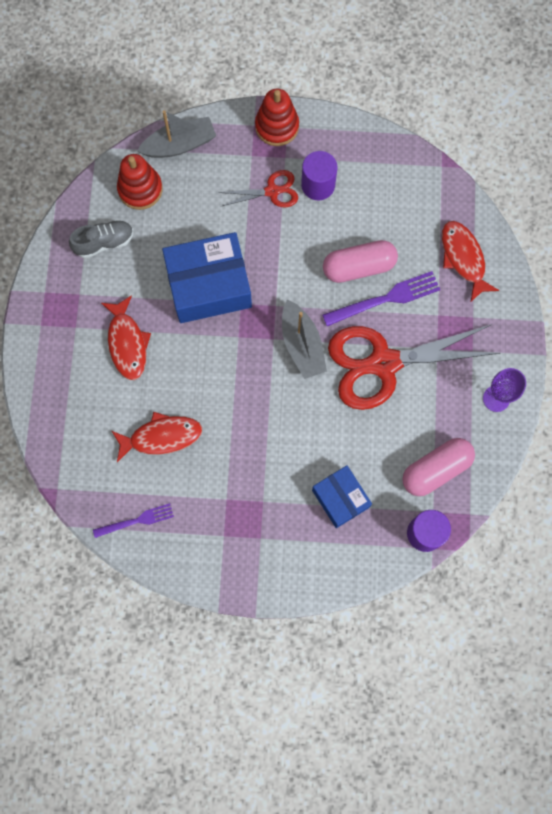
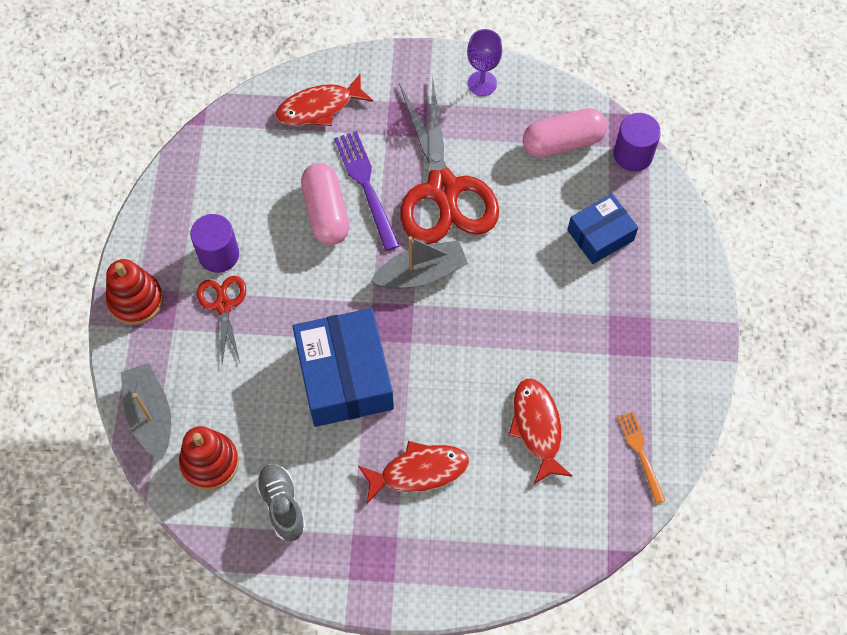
camera: 90 degrees left, 10 degrees down
(136, 520) = (640, 453): purple fork -> orange fork
(436, 469) = (563, 142): pink capsule -> pink capsule turned 75 degrees counterclockwise

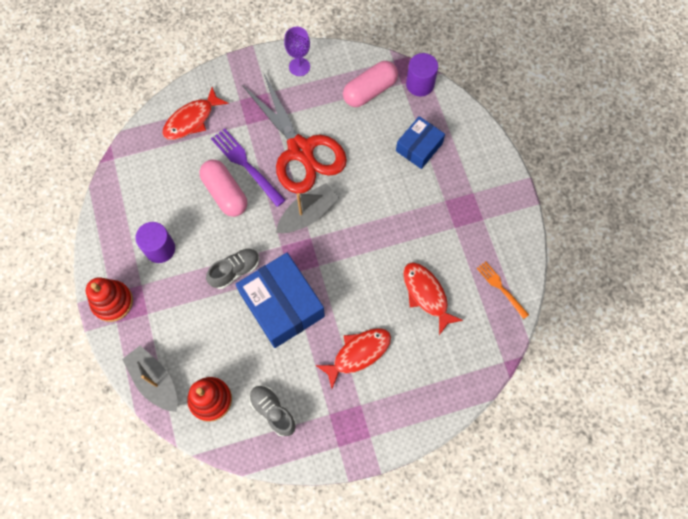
camera: 20 degrees left, 5 degrees up
(223, 305) = (177, 284): red scissors -> none
(302, 313) = (235, 271): none -> grey shoe

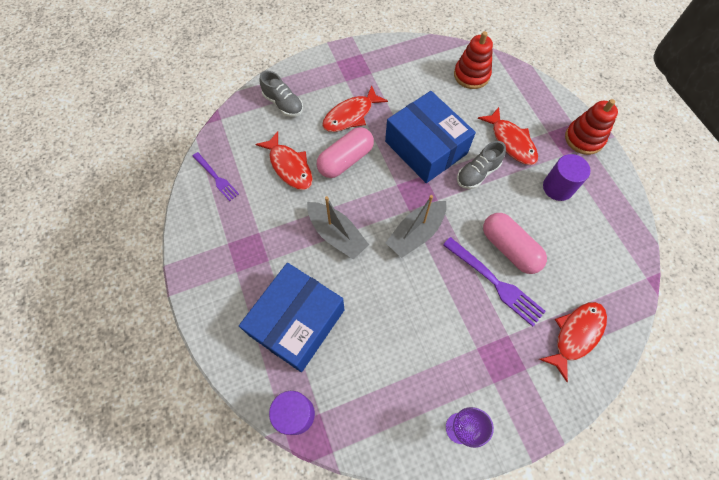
camera: 175 degrees right, 5 degrees down
(155, 381) = (522, 84): grey boat -> grey boat (336, 234)
(190, 304) = (511, 142): none -> red fish
(273, 411) = (418, 71): grey shoe -> grey shoe (283, 104)
(300, 150) = (436, 306): red scissors -> none
(370, 91) = (361, 398): pink capsule -> pink capsule (345, 160)
(419, 147) = (297, 322): blue box -> blue box, size x1.70
(501, 288) = (216, 177): orange fork -> purple fork

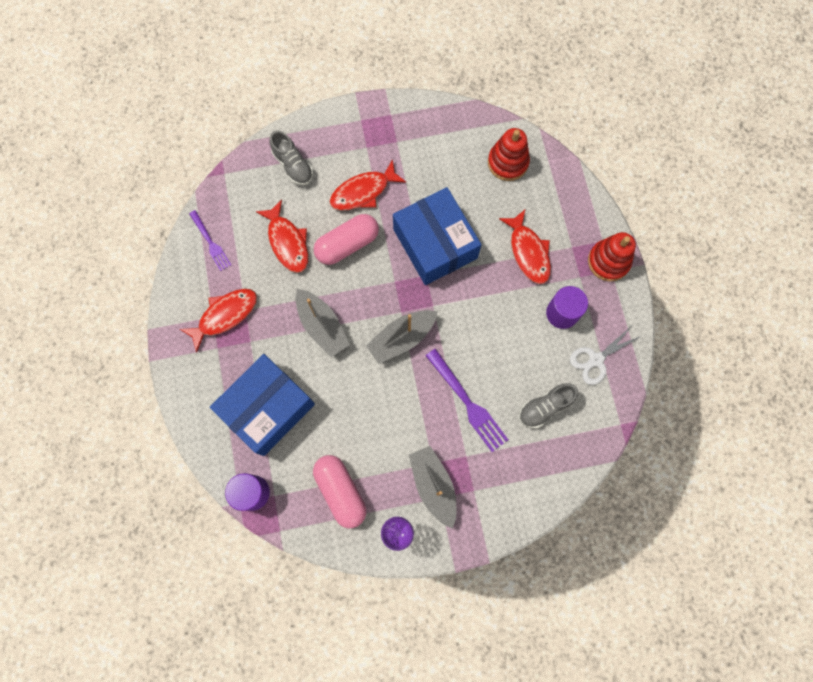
camera: 10 degrees right, 10 degrees up
(477, 173) = (482, 283): grey shoe -> grey shoe (545, 407)
(484, 371) = (433, 485): none -> grey boat
(509, 248) = (492, 370): pink capsule -> pink capsule (340, 491)
(575, 335) = (531, 467): red fish -> red fish (225, 316)
(602, 223) = (596, 360): none -> white scissors

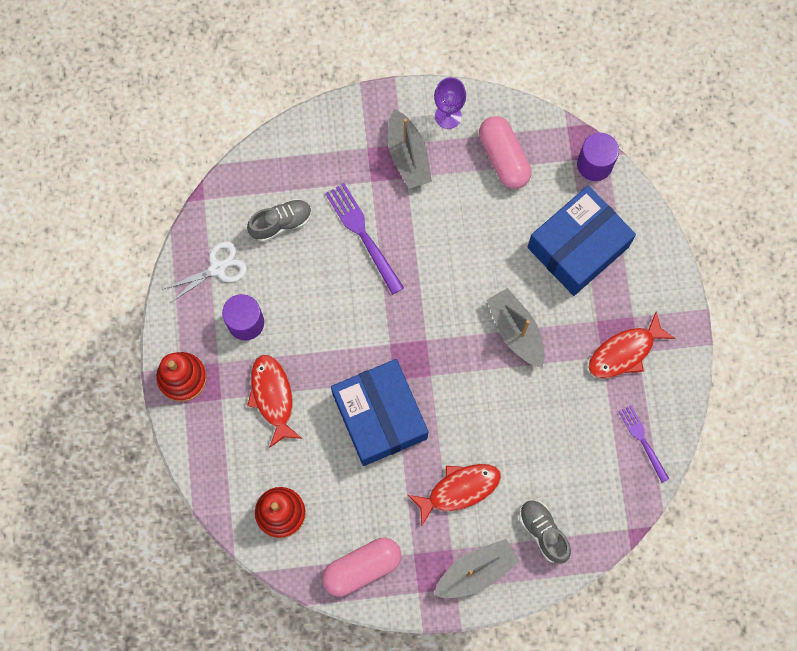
camera: 175 degrees left, 0 degrees up
(287, 242) = (552, 433): red fish -> none
(347, 244) = (482, 424): pink capsule -> pink capsule (362, 567)
(402, 338) = (427, 309): grey boat -> grey boat (476, 571)

